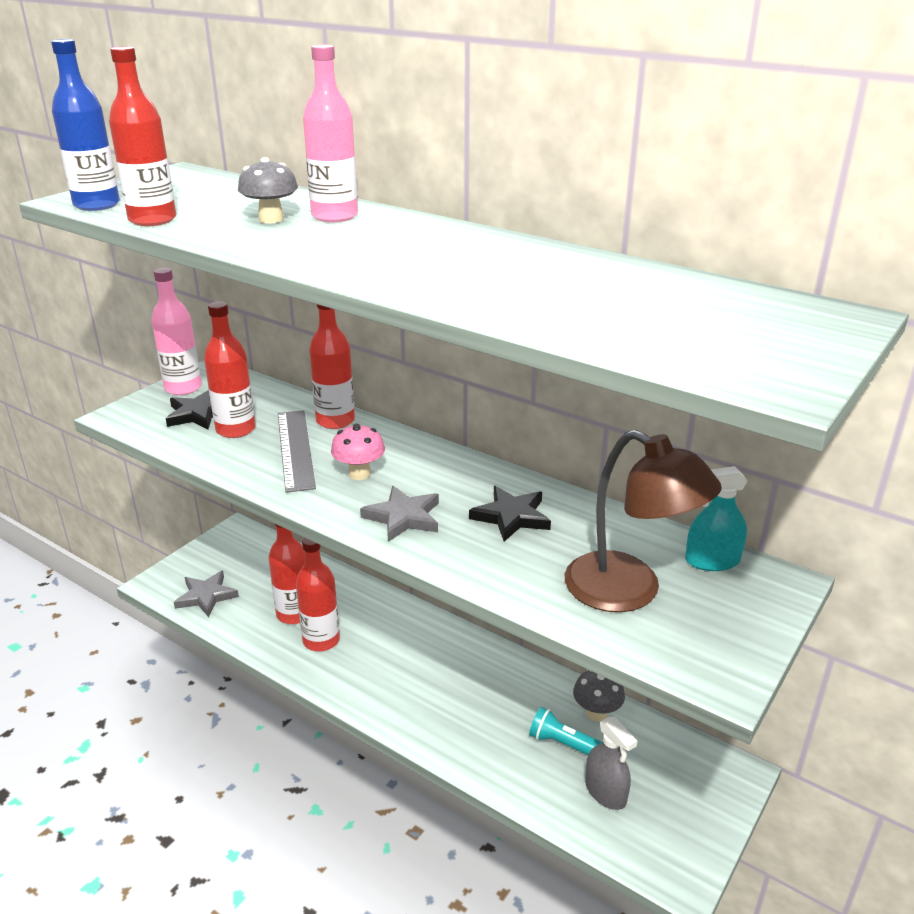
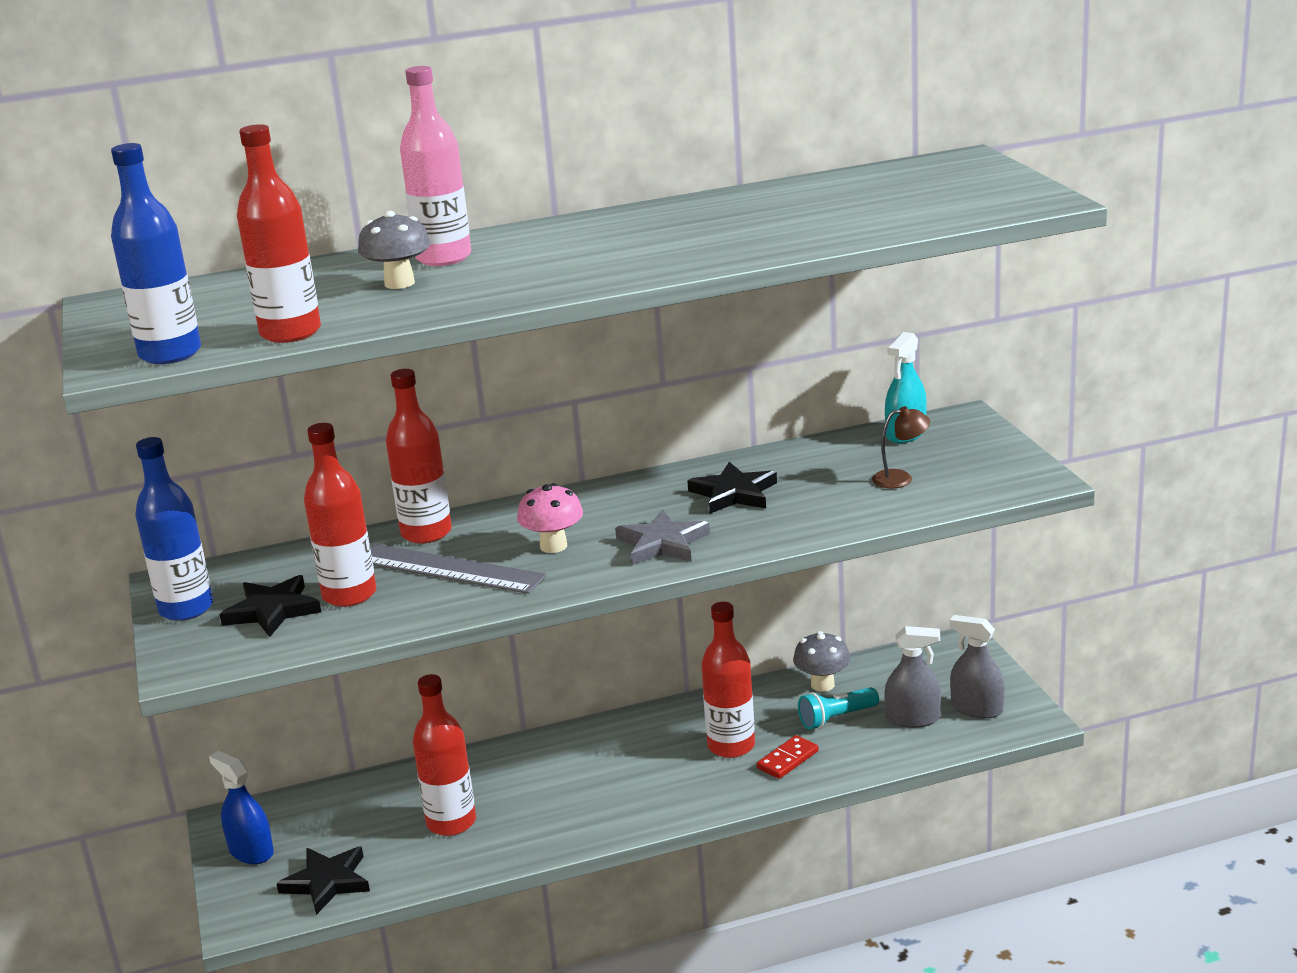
camera: 50 degrees left, 5 degrees down
(183, 388) = (186, 609): pink bottle -> blue bottle
(206, 596) = (327, 882): grey star -> black star
(216, 553) = (251, 851): none -> blue spray bottle
(321, 640) = (520, 816): red bottle -> red bottle (731, 746)
(487, 742) = (788, 760): none -> red domino
(629, 591) = (900, 478): brown lamp -> brown lamp, size x0.43
(659, 829) = (976, 708): none -> grey spray bottle

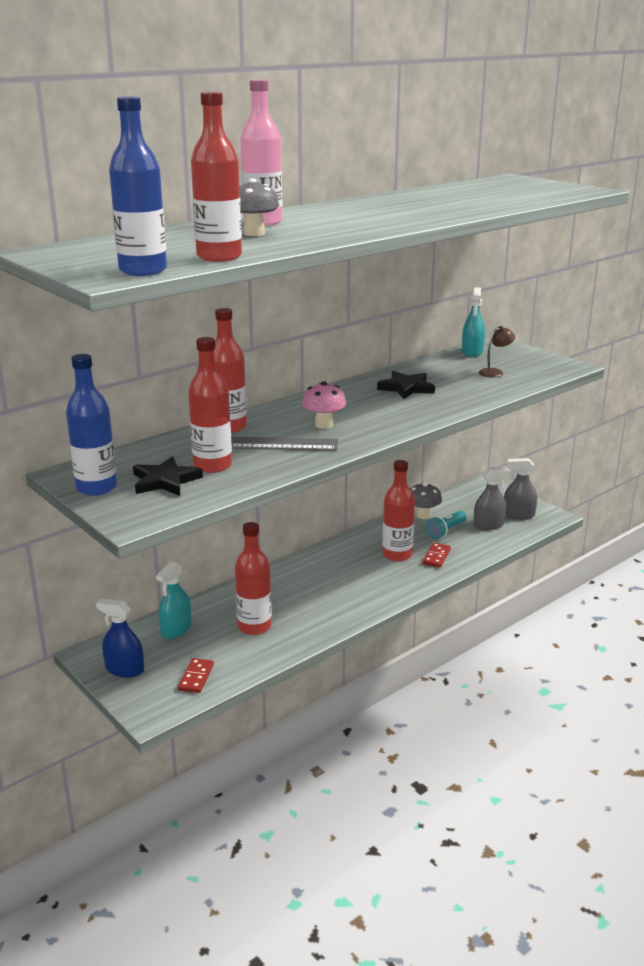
camera: 25 degrees left, 0 degrees up
(327, 882) = (196, 677): black star -> red domino
(351, 806) = (176, 629): none -> turquoise spray bottle
(662, 543) = (392, 416): grey star -> none

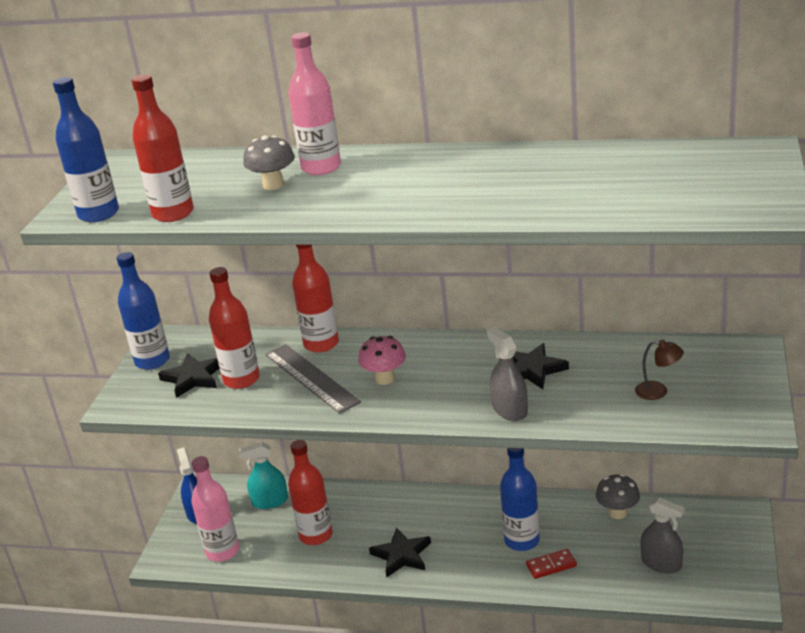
camera: 55 degrees right, 5 degrees up
(196, 677) = (222, 551): red domino -> pink bottle
(338, 602) = (401, 555): none -> black star
(397, 555) = (522, 540): red bottle -> blue bottle
(446, 531) = (608, 544): turquoise flashlight -> none
(472, 352) = (697, 351): turquoise spray bottle -> none
(518, 515) = (714, 572): grey spray bottle -> grey spray bottle (509, 410)

